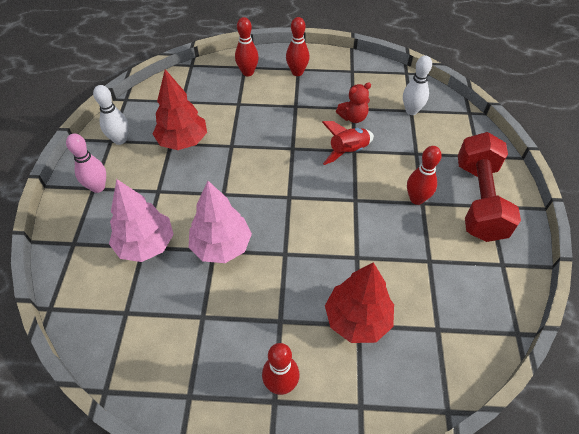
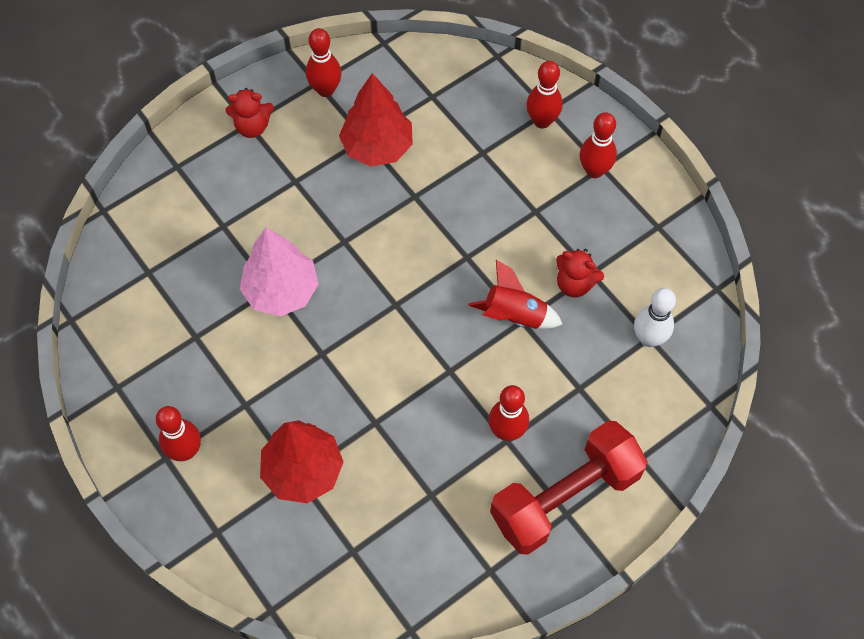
camera: 50 degrees right, 10 degrees up
(98, 187) = (252, 126): pink bowling pin -> red teddy bear
(120, 140) = (325, 90): white bowling pin -> red bowling pin
(146, 244) = (227, 226): pink tree -> none

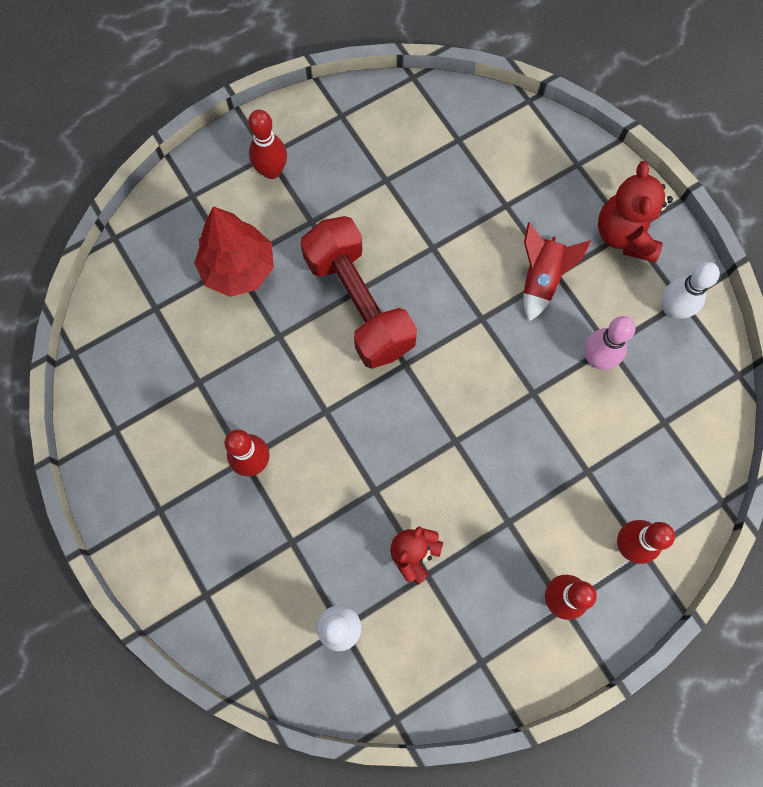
camera: 95 degrees right, 10 degrees up
(252, 126) = (625, 235): red teddy bear -> red teddy bear, size x1.52
(281, 291) = (428, 256): pink tree -> none
(325, 90) = (672, 309): red bowling pin -> white bowling pin
(377, 147) = (596, 359): red tree -> pink bowling pin
(514, 316) = (381, 483): red rocket -> red rocket (541, 279)
(565, 497) = (176, 511): red dumbbell -> red dumbbell (359, 304)

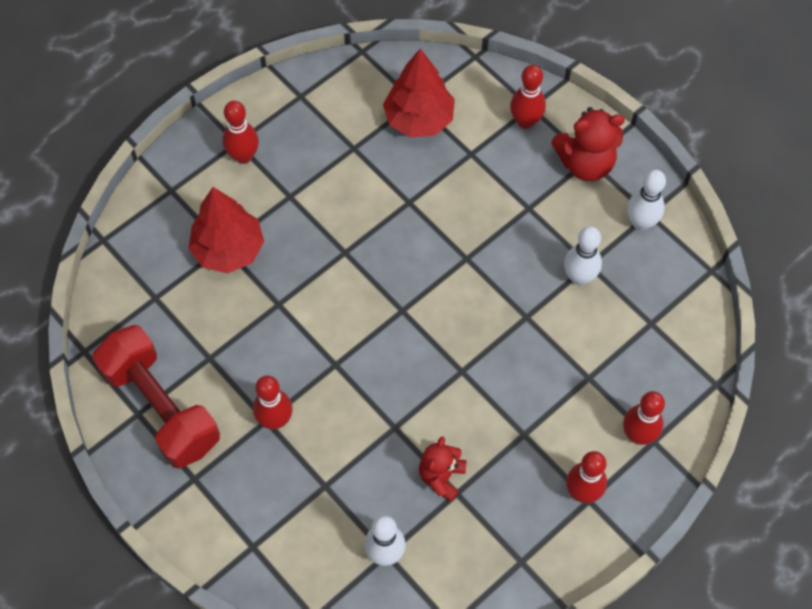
camera: 10 degrees left, 10 degrees down
(359, 304) = (349, 263): red dumbbell -> red dumbbell (161, 407)
(459, 159) = (419, 119): none -> red tree
(541, 279) = (515, 215): red rocket -> none
(569, 179) = (525, 121): none -> red bowling pin
(596, 359) = (579, 277): pink bowling pin -> white bowling pin
(625, 235) = (585, 163): red teddy bear -> red teddy bear turned 90 degrees counterclockwise

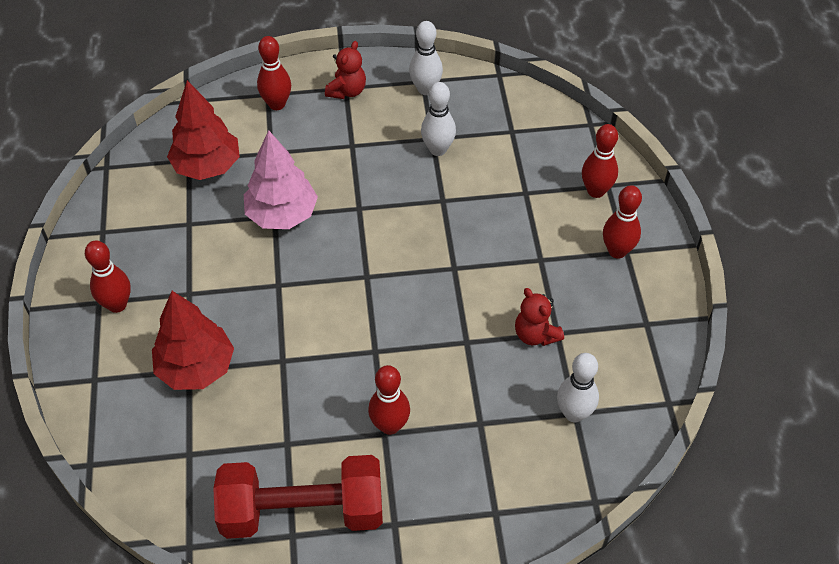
camera: 55 degrees left, 10 degrees down
(414, 207) = (282, 215): none -> pink tree
(585, 163) = (347, 91): red teddy bear -> red teddy bear, size x0.66

